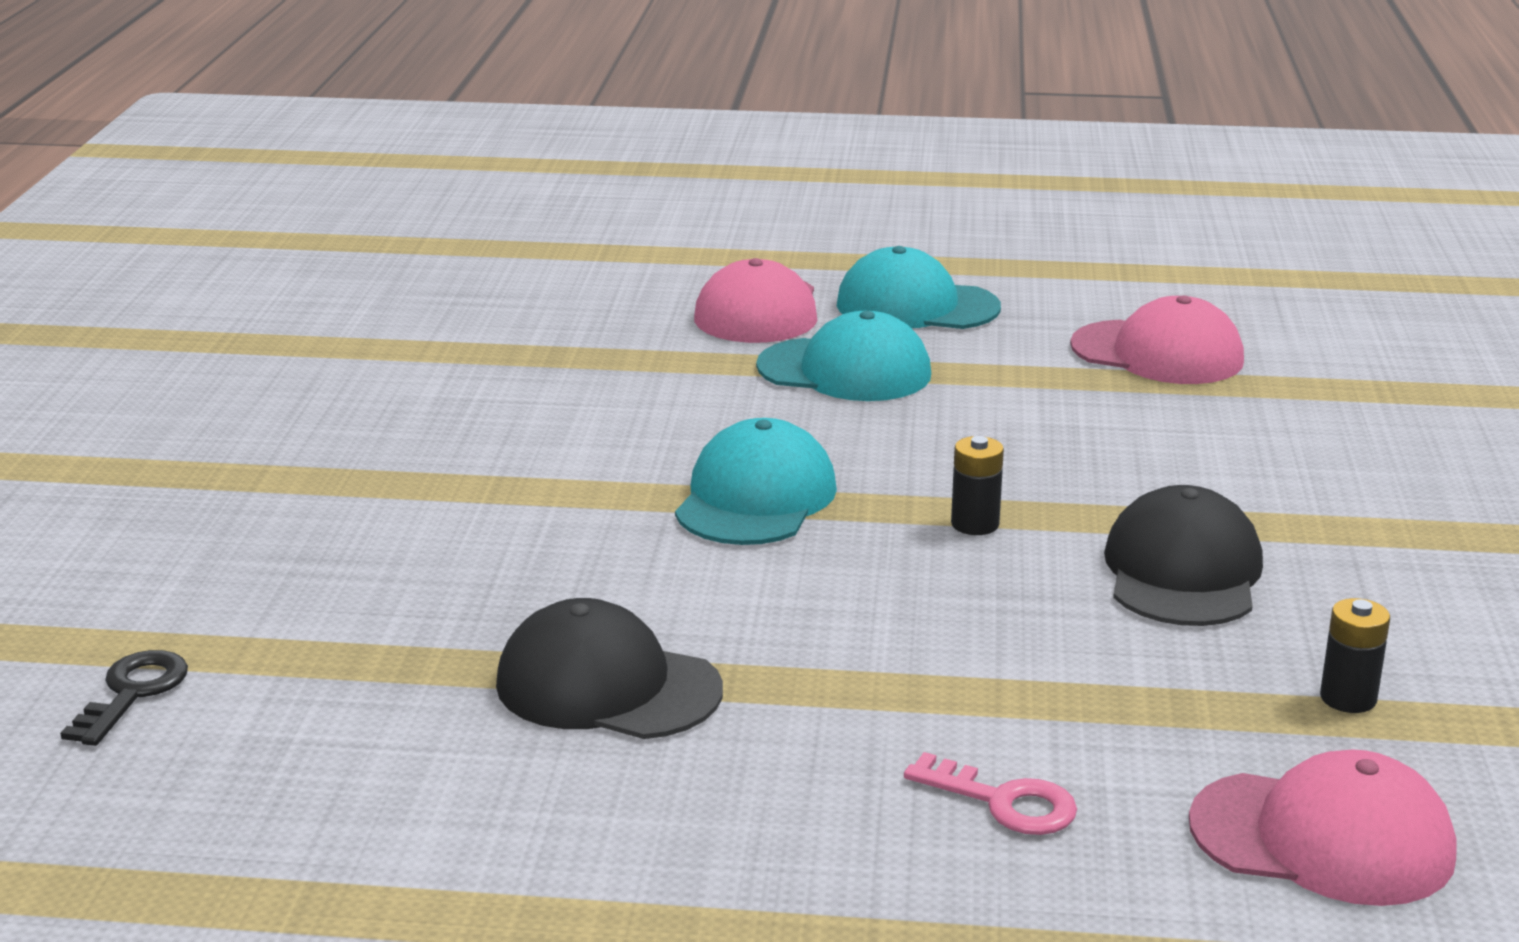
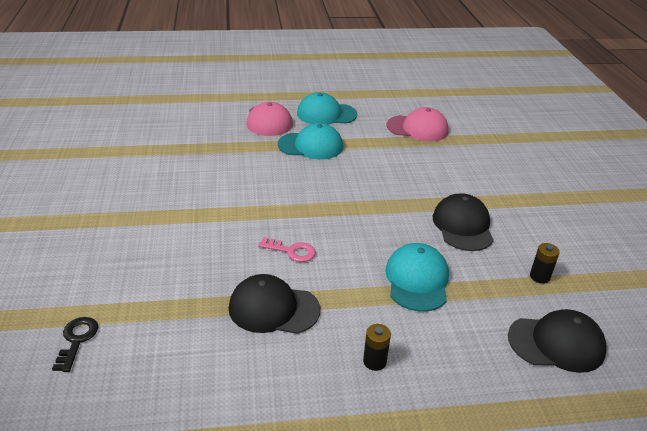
camera: 15 degrees left, 10 degrees up
(755, 498) = (299, 209): turquoise cap -> turquoise cap (417, 280)
(975, 524) = (383, 212): black battery -> black battery (374, 361)
(1004, 802) = (441, 344): pink key -> pink key (292, 251)
(1322, 838) = (556, 343): pink cap -> black cap

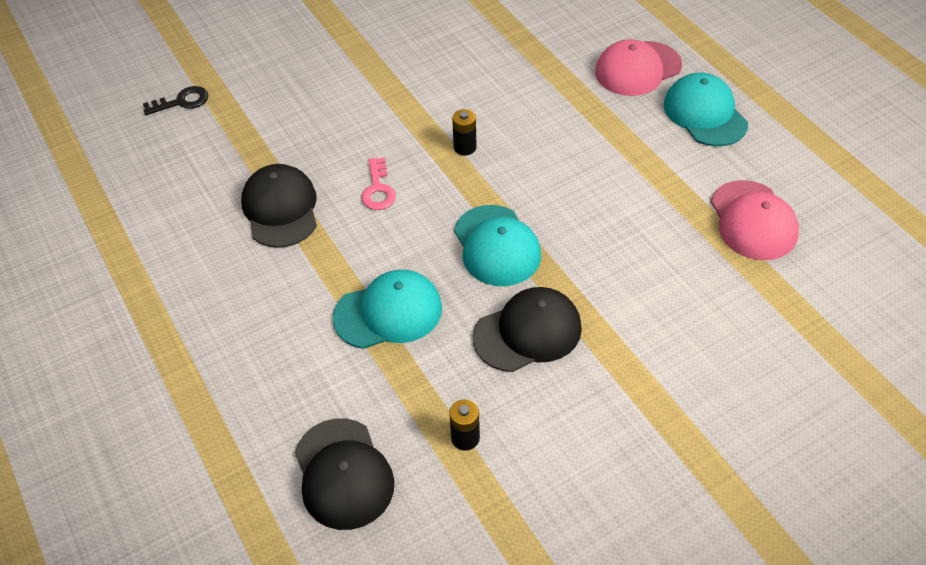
camera: 70 degrees right, 15 degrees up
(311, 146) = (607, 128): turquoise cap -> turquoise cap (496, 246)
(374, 361) = (242, 311): black battery -> black battery (465, 147)

